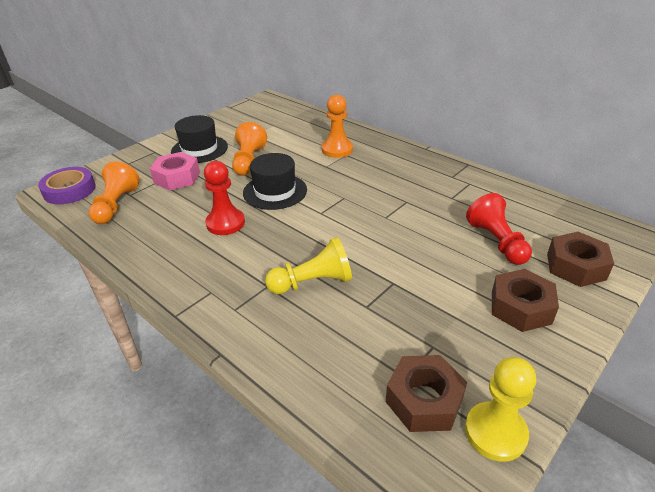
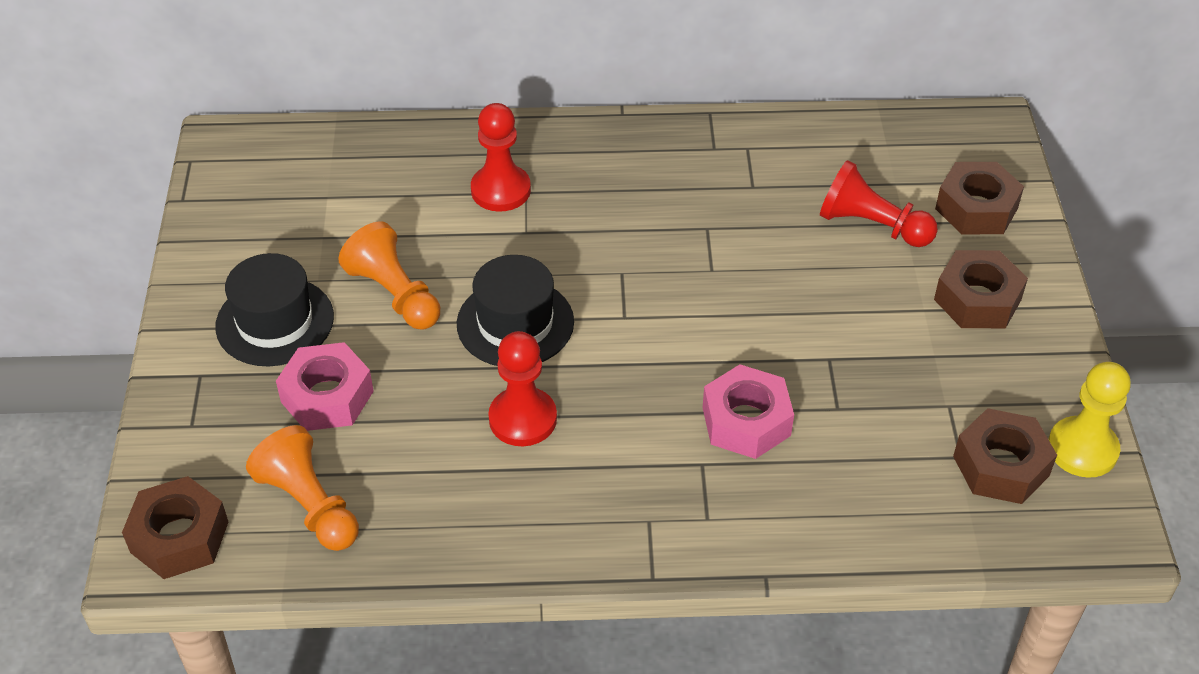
camera: 45 degrees left, 10 degrees up
(69, 190) = (179, 537): purple tape -> brown nut
(313, 282) = (746, 421): yellow pawn -> pink nut
(337, 150) = (501, 190): orange pawn -> red pawn

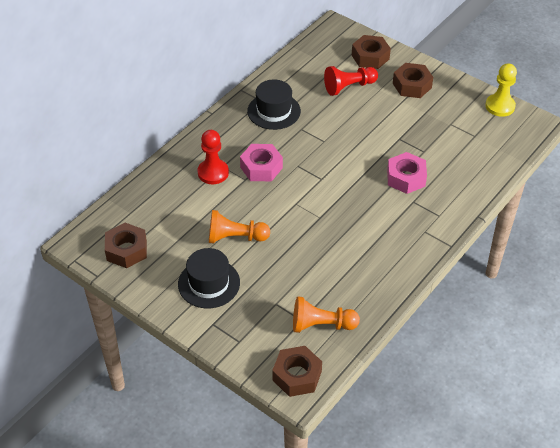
camera: 50 degrees left, 0 degrees up
(327, 396) = (269, 289): pink nut -> pink nut (261, 167)
(515, 323) = (291, 211): black hat -> black hat (274, 111)
(523, 419) = (342, 237): red pawn -> none
(1001, 466) = (488, 129): brown nut -> brown nut (126, 250)

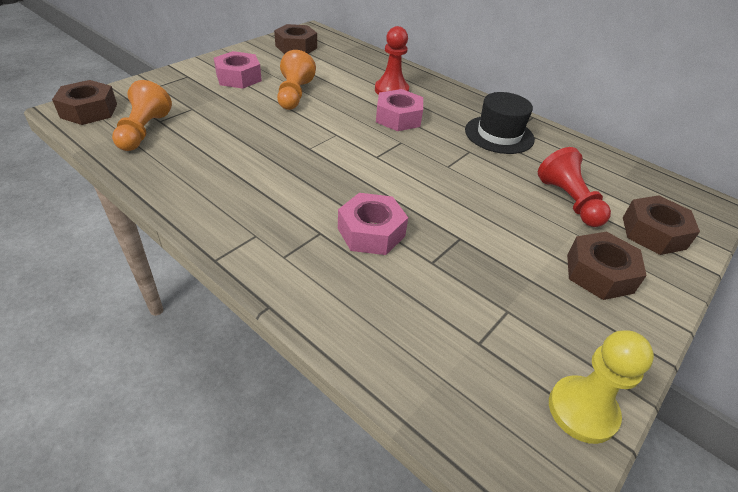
camera: 90 degrees right, 5 degrees down
(209, 283) = (238, 77): black hat -> pink nut

